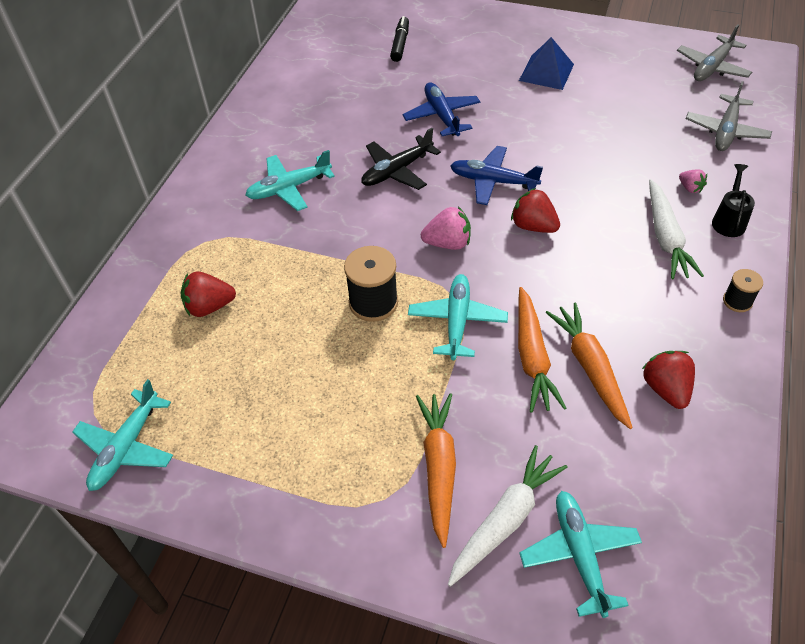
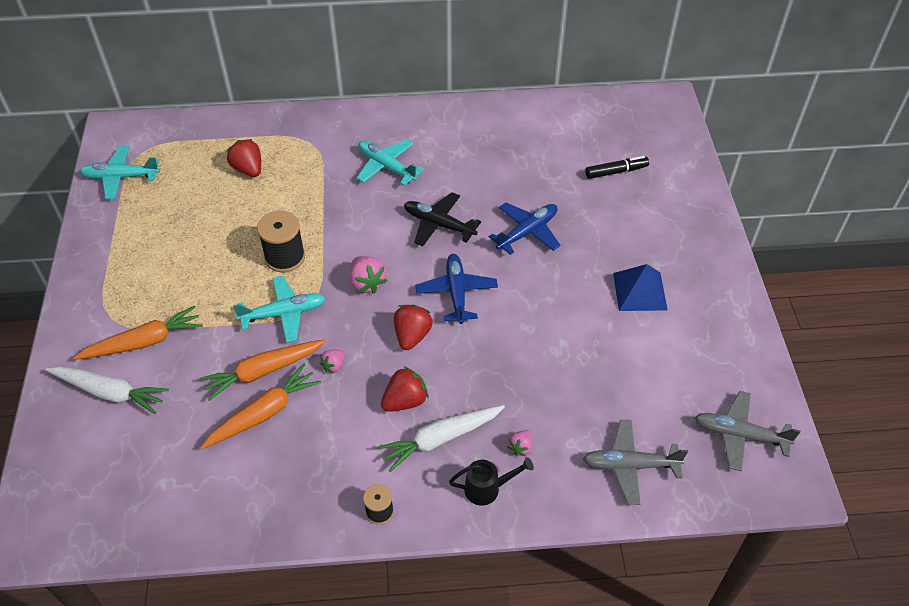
camera: 65 degrees right, 0 degrees up
(548, 295) = (334, 366): none -> pink strawberry
(579, 554) = (91, 444): turquoise plane -> none
(666, 389) = (258, 471): red strawberry -> red strawberry (405, 401)

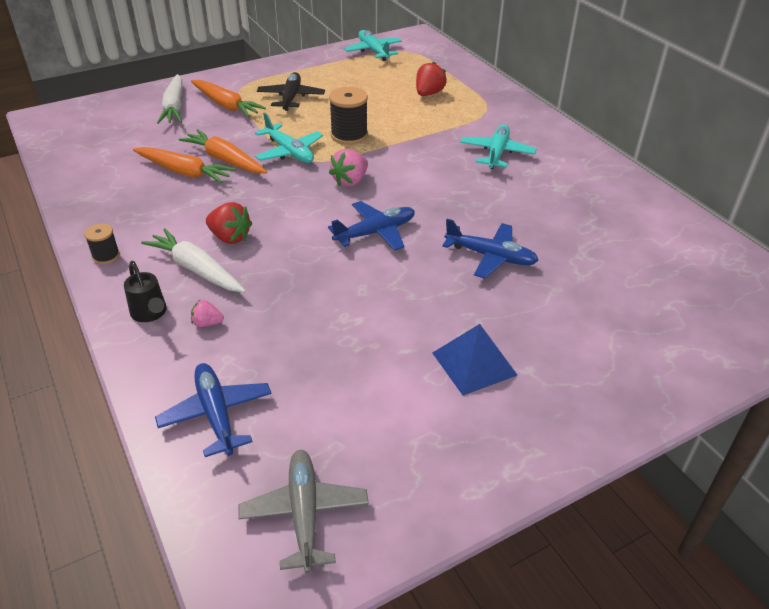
camera: 65 degrees right, 10 degrees down
(334, 366) = (249, 190): pink strawberry -> none
(412, 335) = (306, 221): red strawberry -> none
(439, 224) = (452, 200): black plane -> black plane (291, 98)
(616, 172) = (644, 299): black marker -> none
(629, 465) = (216, 414): grey plane -> blue plane

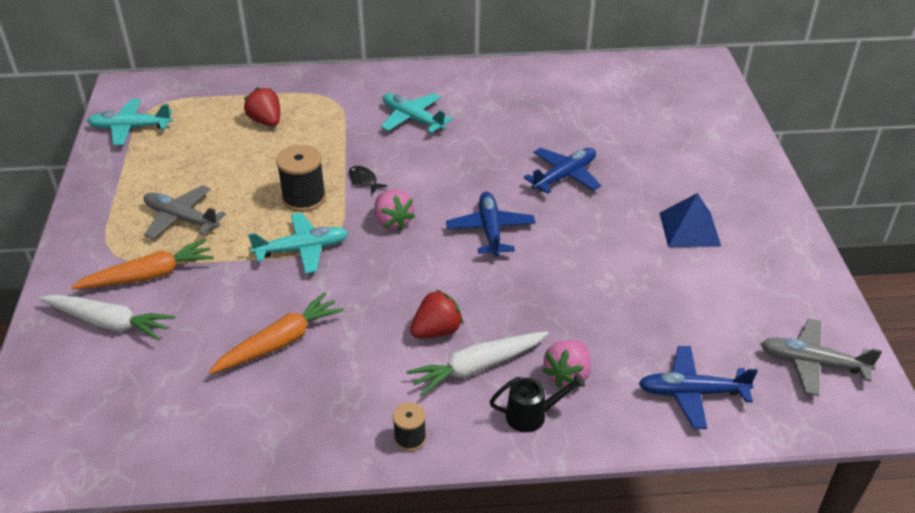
camera: 65 degrees left, 0 degrees up
(207, 323) = (567, 375): pink strawberry -> pink strawberry, size x1.71
(225, 160) = (279, 303): orange carrot -> none
(291, 98) = (181, 218): black plane -> grey plane
(392, 154) = (364, 180): none -> black fish

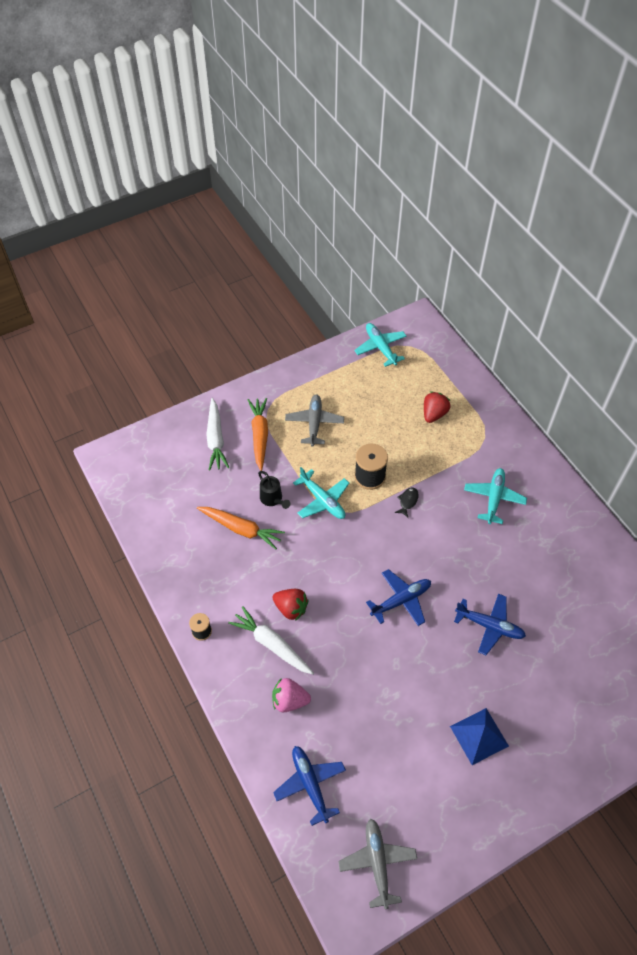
camera: 65 degrees right, 15 degrees up
(149, 275) = (260, 435): orange carrot -> orange carrot turned 135 degrees counterclockwise
(393, 222) = (376, 538): pink strawberry -> none
(532, 415) = (247, 691): black watering can -> black watering can (273, 499)

